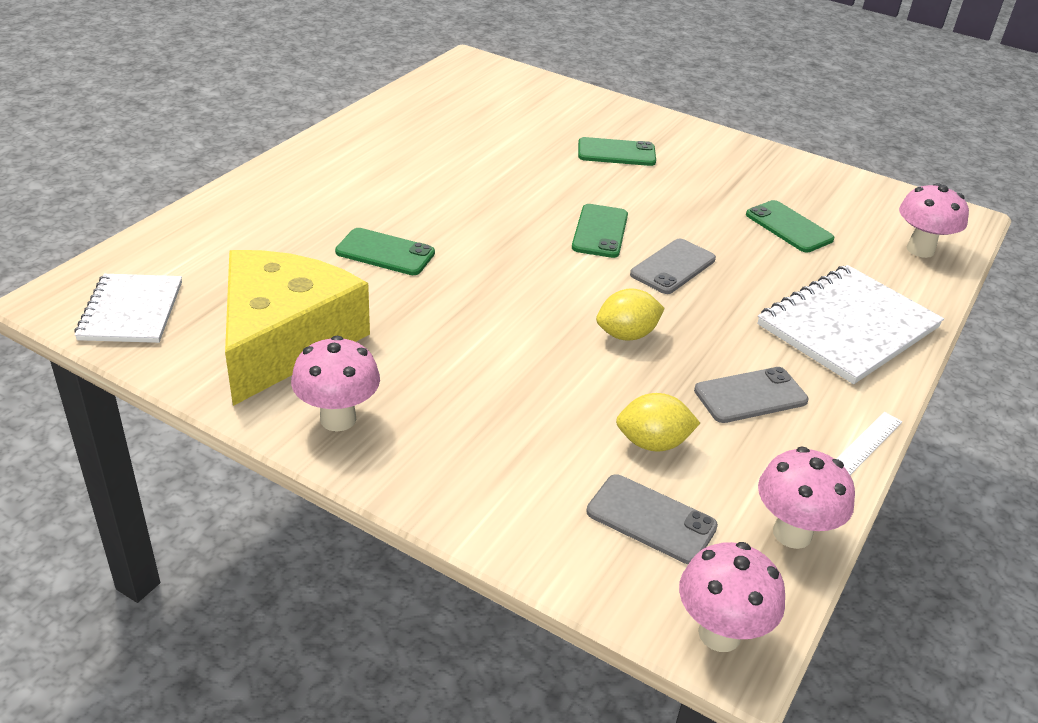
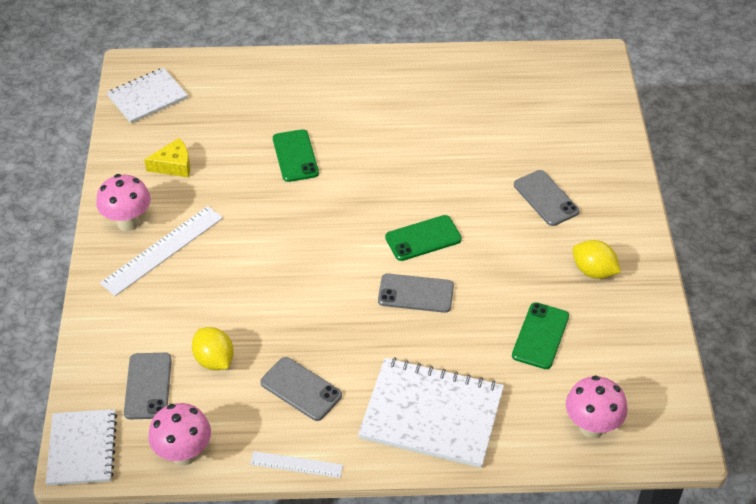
camera: 60 degrees right, 10 degrees up
(284, 340) = (174, 165): yellow cheese -> yellow cheese, size x0.41
(422, 409) = (162, 250): none -> white ruler
(616, 153) = (546, 198): green phone -> grey phone
(626, 335) = (312, 303): yellow lemon -> yellow lemon (593, 271)
(719, 633) = (82, 449): pink mushroom -> white notebook

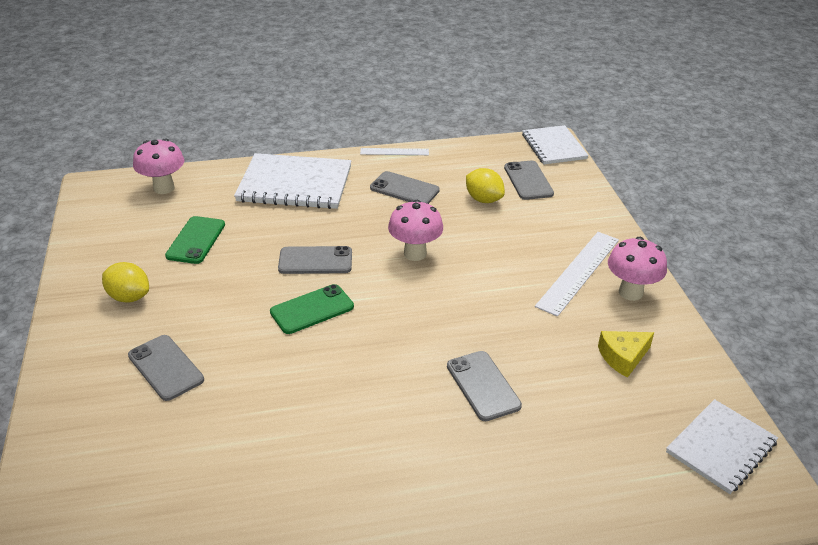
camera: 170 degrees right, 10 degrees down
(184, 454) = (479, 150): pink mushroom -> pink mushroom (415, 253)
(295, 156) = (483, 386): green phone -> grey phone

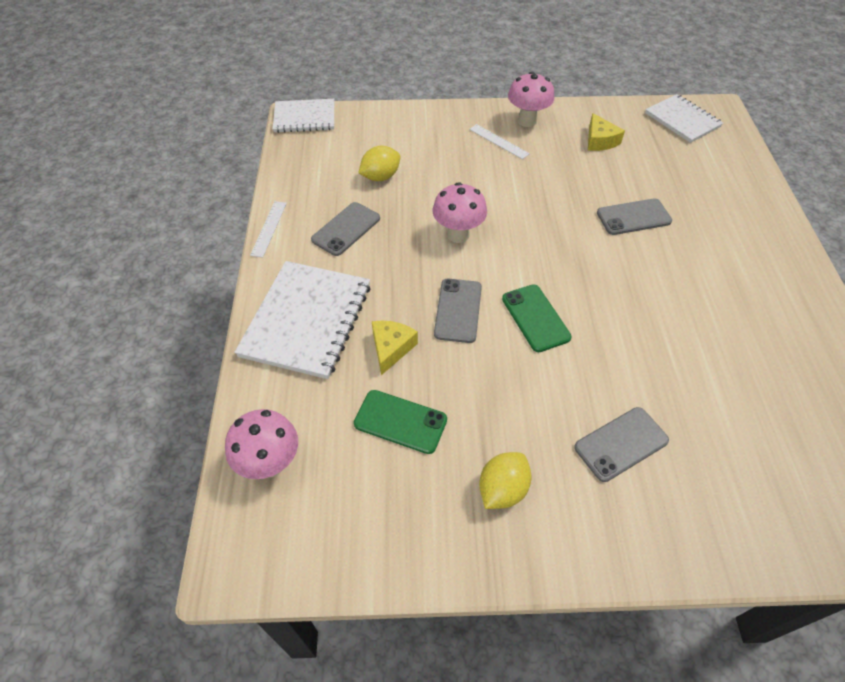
camera: 80 degrees left, 15 degrees up
(269, 228) = (391, 348): none -> yellow cheese
(528, 180) = (357, 144): grey phone -> none
(578, 272) = (498, 141): white ruler -> white ruler, size x0.57

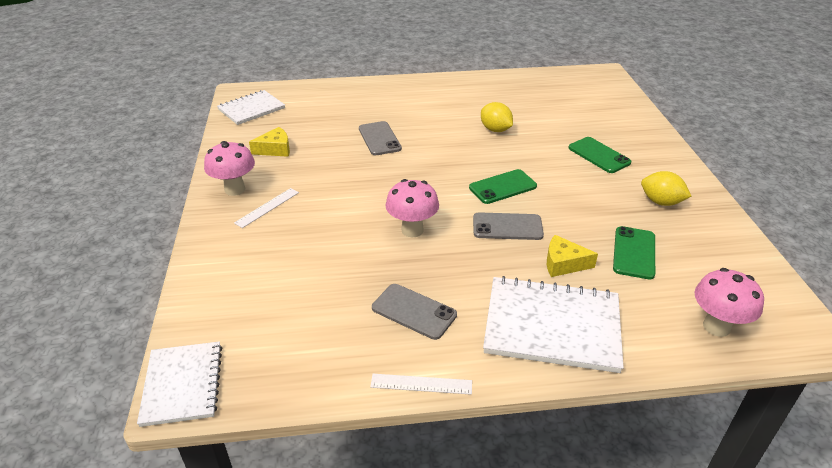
camera: 95 degrees left, 15 degrees down
(380, 177) = (322, 292): yellow lemon -> yellow lemon (495, 130)
(621, 444) = (599, 155): grey phone -> green phone

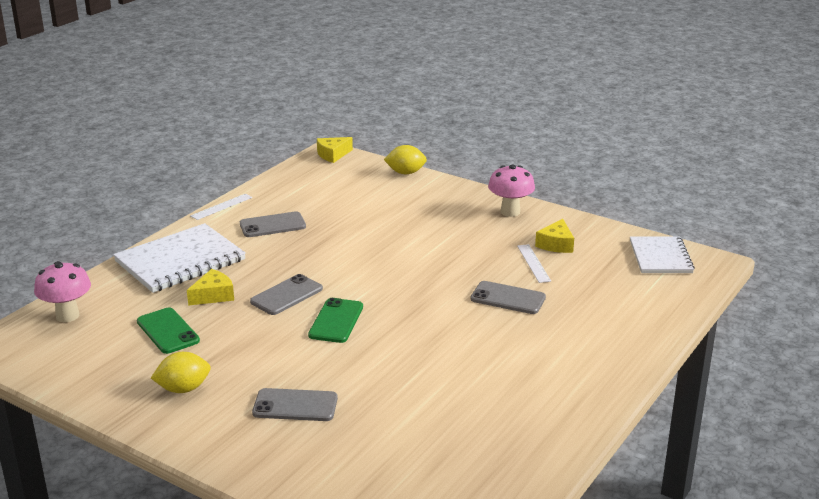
camera: 130 degrees right, 10 degrees down
(182, 384) = (333, 155): white notebook -> yellow cheese
(267, 207) = (465, 216): white ruler -> white ruler (533, 263)
(412, 230) = (348, 257): pink mushroom -> none
(495, 130) = (434, 371): yellow lemon -> yellow lemon (405, 173)
(599, 155) = (295, 406): green phone -> grey phone

